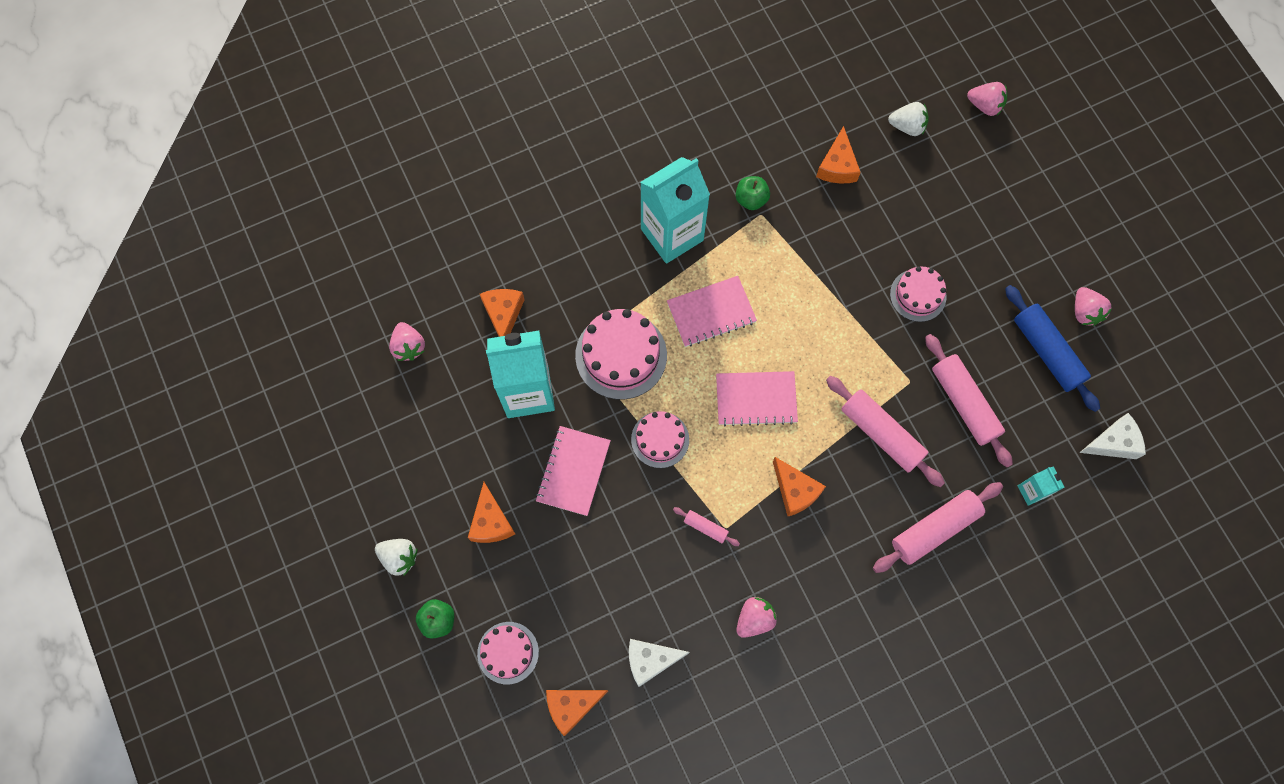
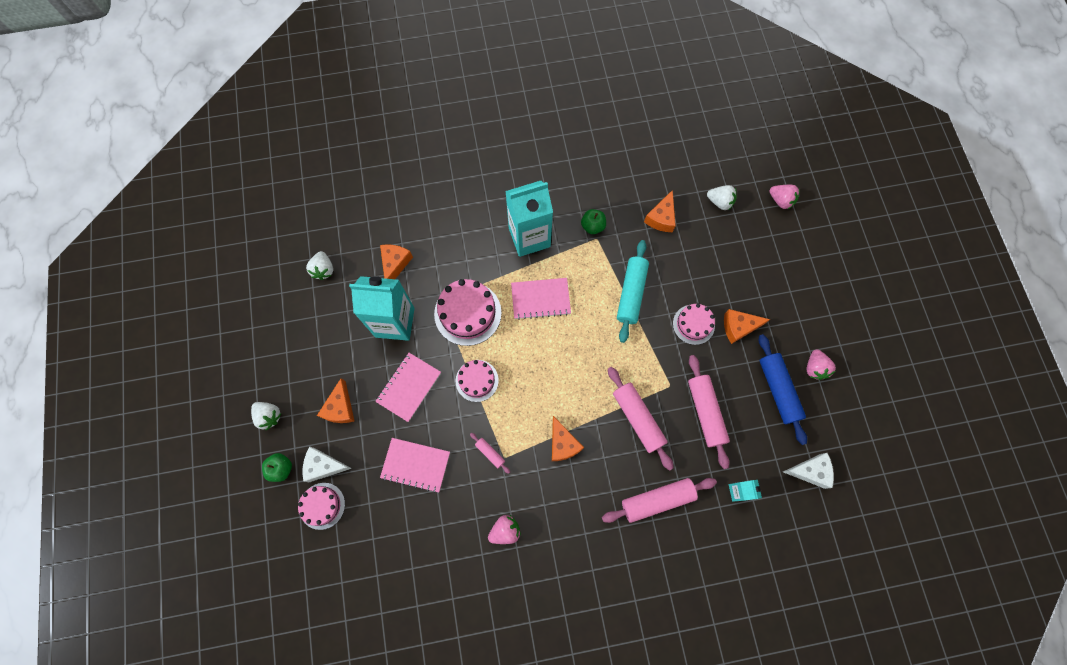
camera: 15 degrees right, 0 degrees up
(409, 346) = (323, 270): pink strawberry -> white strawberry
(572, 706) = (354, 558): orange cheese -> orange cheese (738, 327)
(650, 660) = (421, 540): white cheese -> white cheese (324, 466)
(756, 399) = (554, 369): pink notebook -> pink notebook (416, 465)
(827, 275) = (631, 293): none -> turquoise rolling pin

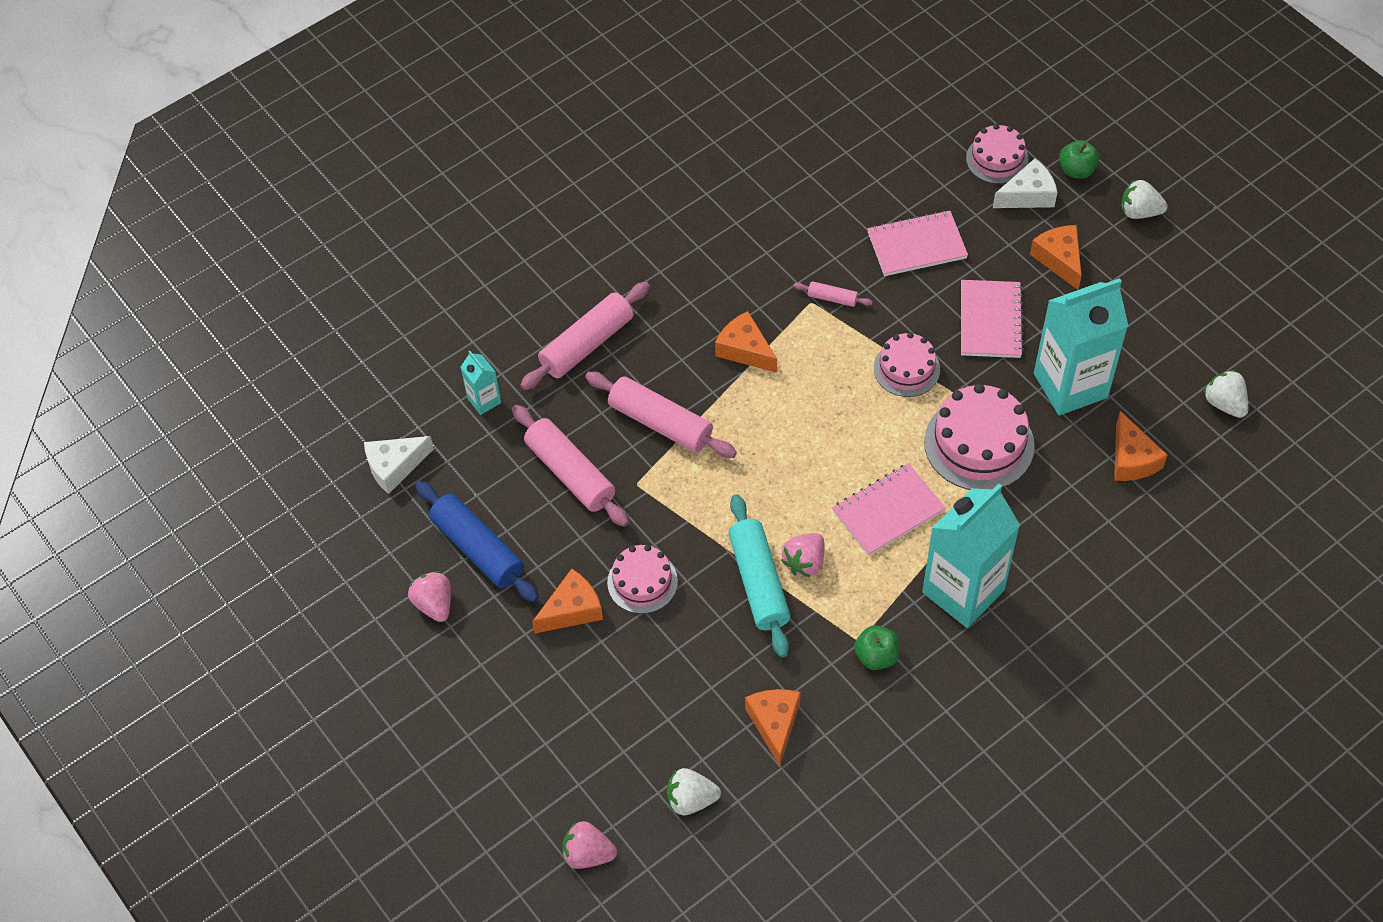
camera: 155 degrees right, 15 degrees down
(505, 530) = (760, 231): pink strawberry -> pink strawberry (804, 562)

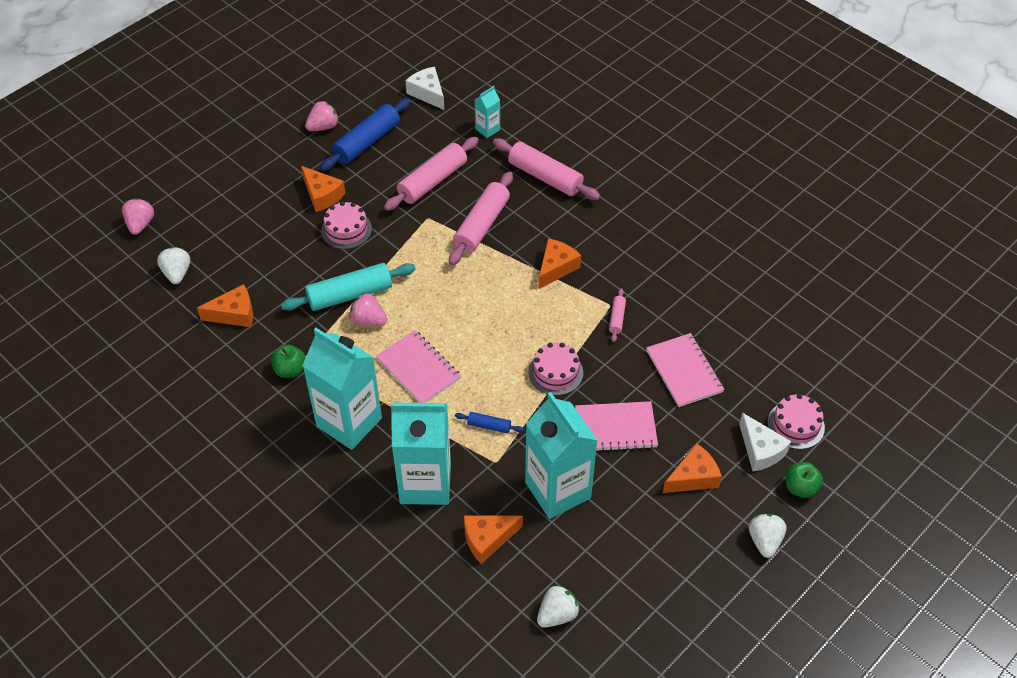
camera: 80 degrees right, 5 degrees down
(979, 444) = (489, 426): pink cake -> blue rolling pin
(1055, 515) = (425, 483): none -> turquoise carton

